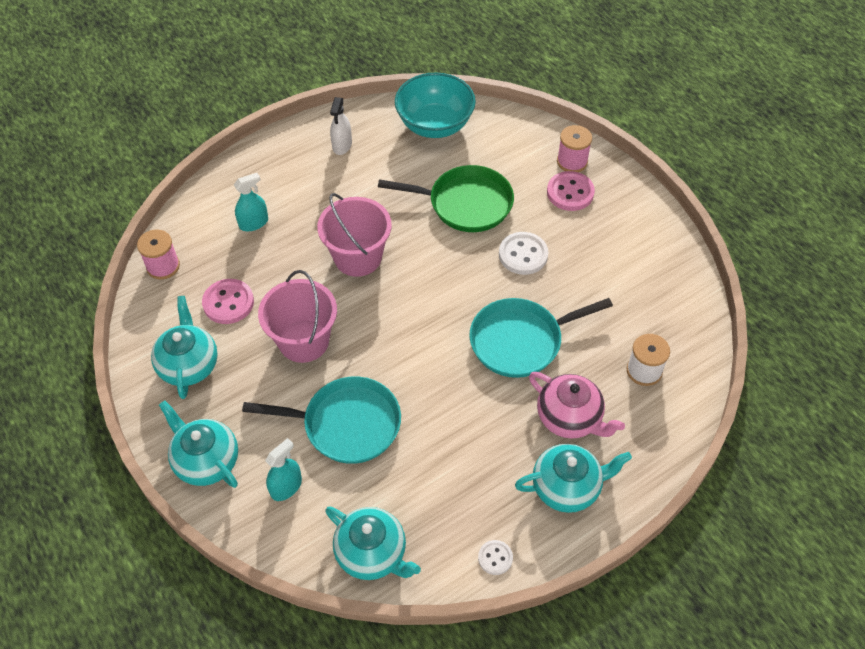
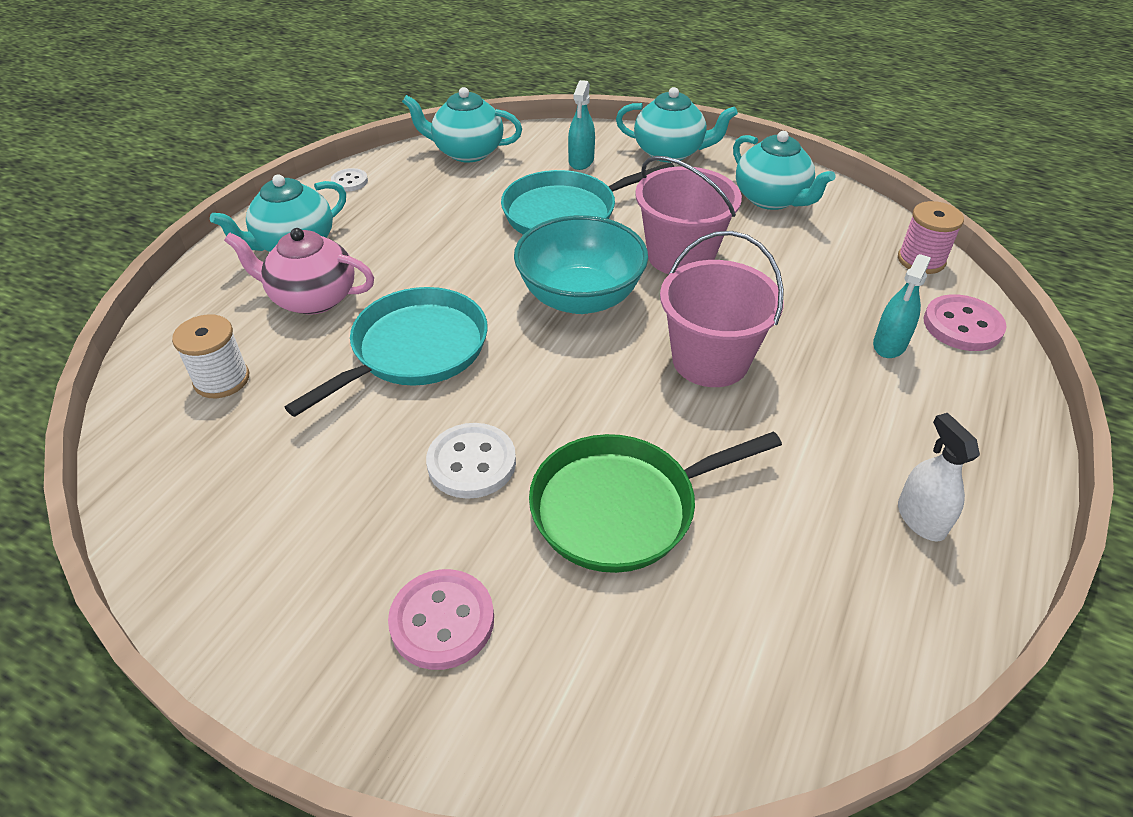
camera: 150 degrees right, 10 degrees down
(228, 303) = (803, 257): pink button -> pink button (962, 325)
(435, 125) = (811, 653): turquoise bowl -> turquoise bowl (580, 297)
(572, 161) = (470, 704): pink spool -> none

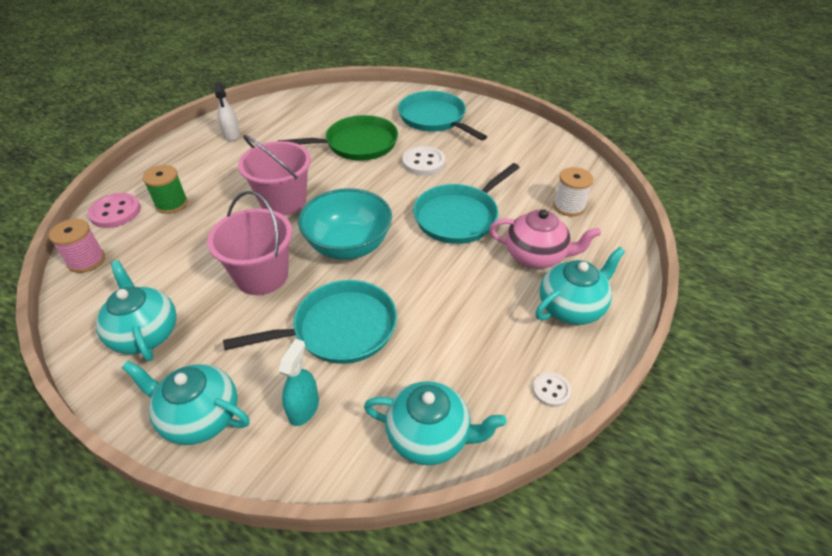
camera: 175 degrees left, 0 degrees up
(442, 621) = (434, 118): pink button -> turquoise pan
(889, 344) = (171, 204): turquoise spray bottle -> green spool

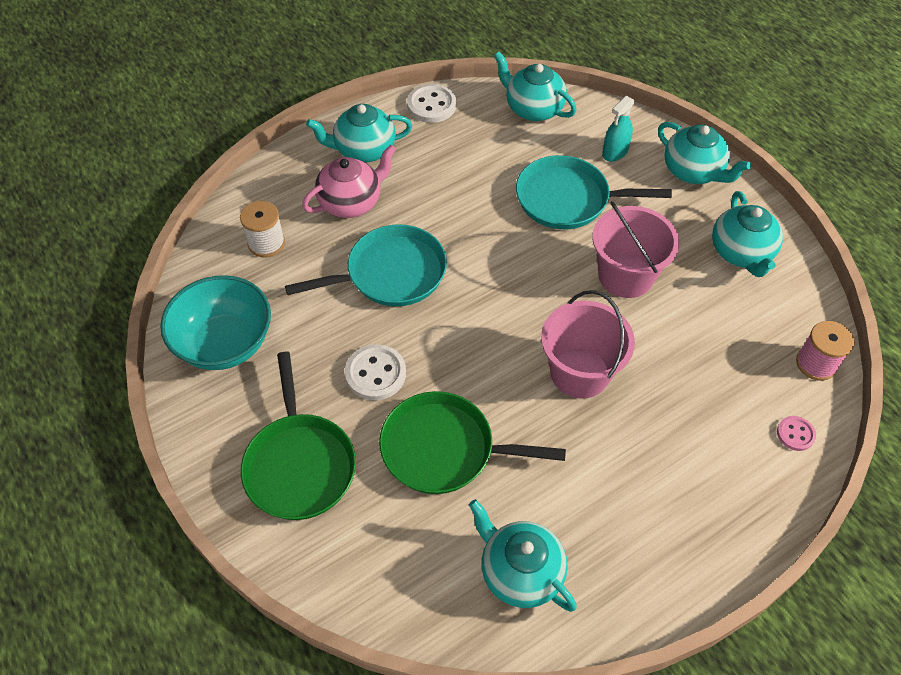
camera: 155 degrees left, 10 degrees up
(115, 212) = (795, 434): pink button -> pink button, size x0.58
(171, 204) = (722, 422): green spool -> none
(232, 135) = (627, 555): white spray bottle -> none
(290, 116) = (520, 572): none -> turquoise teapot
(348, 245) = (526, 280): turquoise bowl -> turquoise bowl (225, 343)
(434, 118) = (300, 465): turquoise pan -> green pan
(536, 256) = (351, 202): pink teapot -> pink teapot turned 105 degrees clockwise
(551, 390) = (431, 105): white button -> white button, size x1.71

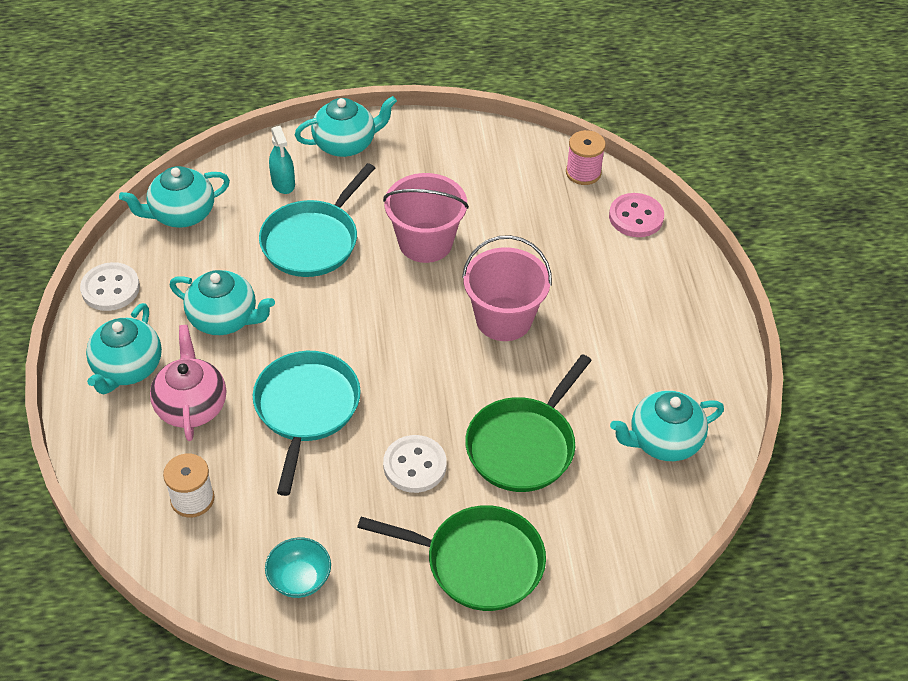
camera: 65 degrees left, 5 degrees down
(225, 343) = (300, 579): turquoise bowl -> turquoise bowl, size x0.55
(741, 253) = (452, 159): turquoise teapot -> turquoise teapot (224, 319)
(795, 434) = (636, 217): pink button -> pink button, size x1.71

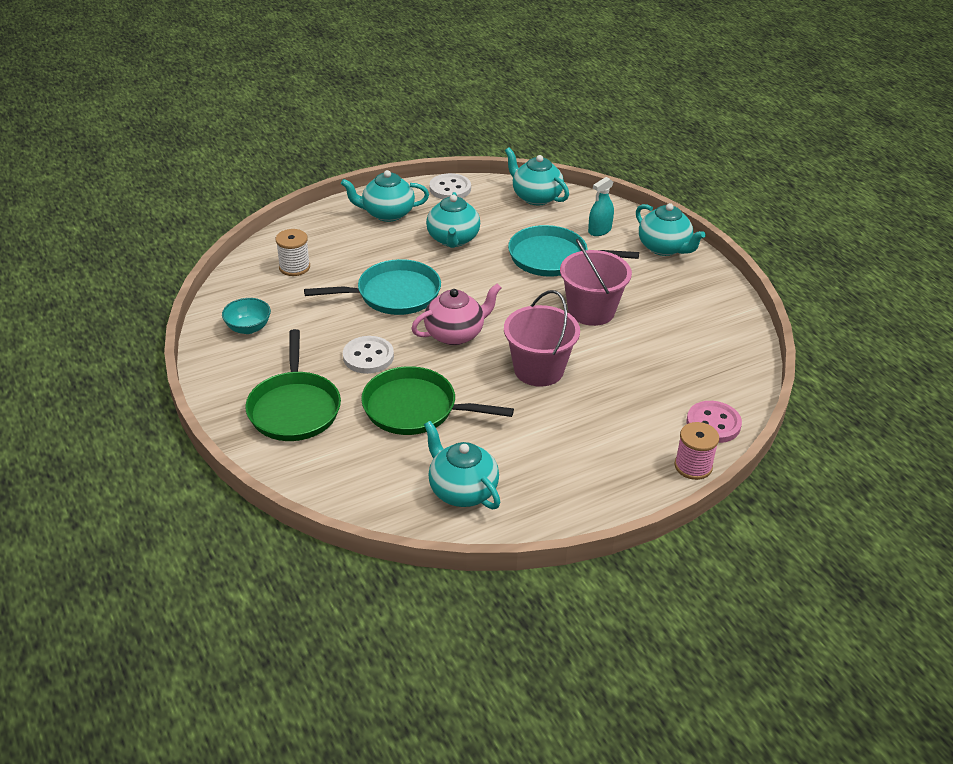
camera: 70 degrees right, 10 degrees down
(191, 406) = (370, 246): pink teapot -> pink teapot (455, 334)
(583, 173) = (741, 380): pink spool -> pink spool (693, 466)

